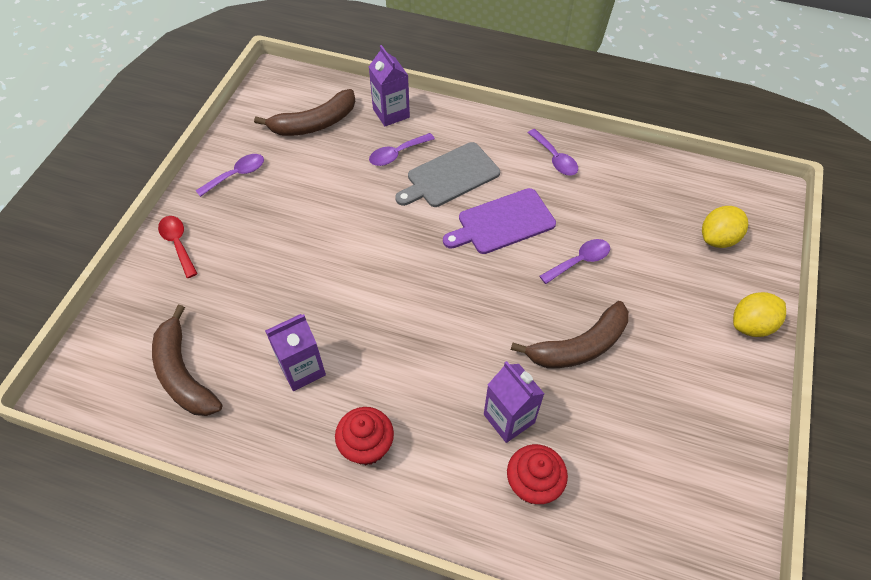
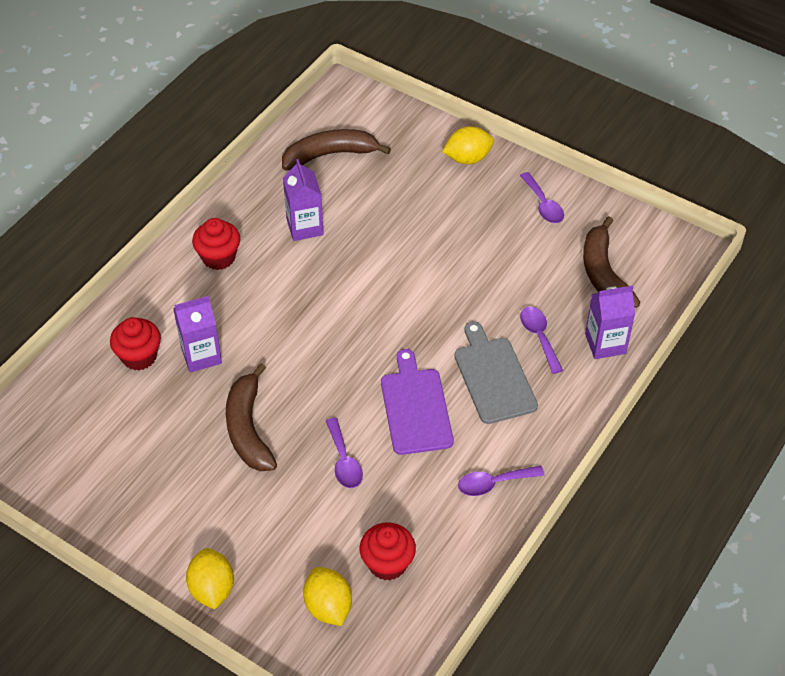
camera: 105 degrees right, 5 degrees down
(178, 243) = (467, 158): red spoon -> yellow lemon
(659, 209) = (387, 563): none -> red cupcake

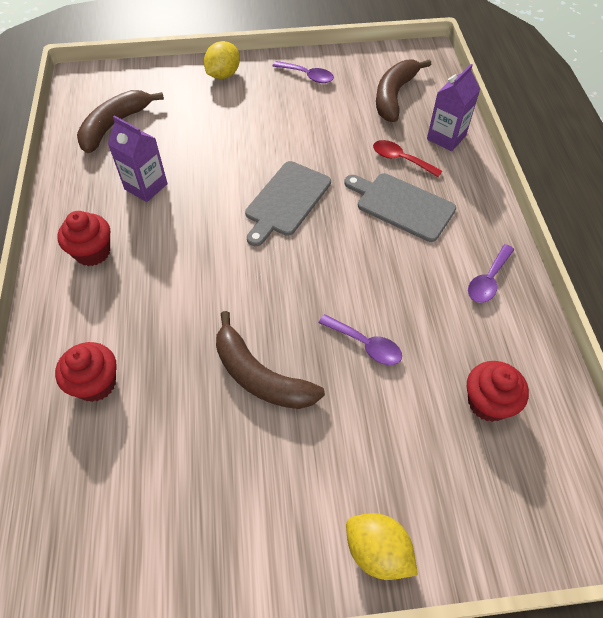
camera: 40 degrees left, 5 degrees up
(201, 355) = (155, 343): purple carton -> none
(328, 606) = (486, 480): yellow lemon -> none
(402, 310) = (286, 201): none -> grey cutting board
(415, 407) = (373, 264): purple cutting board -> none
(539, 337) = (400, 159): purple spoon -> red spoon
(604, 274) = (394, 95): brown banana -> brown banana turned 75 degrees clockwise

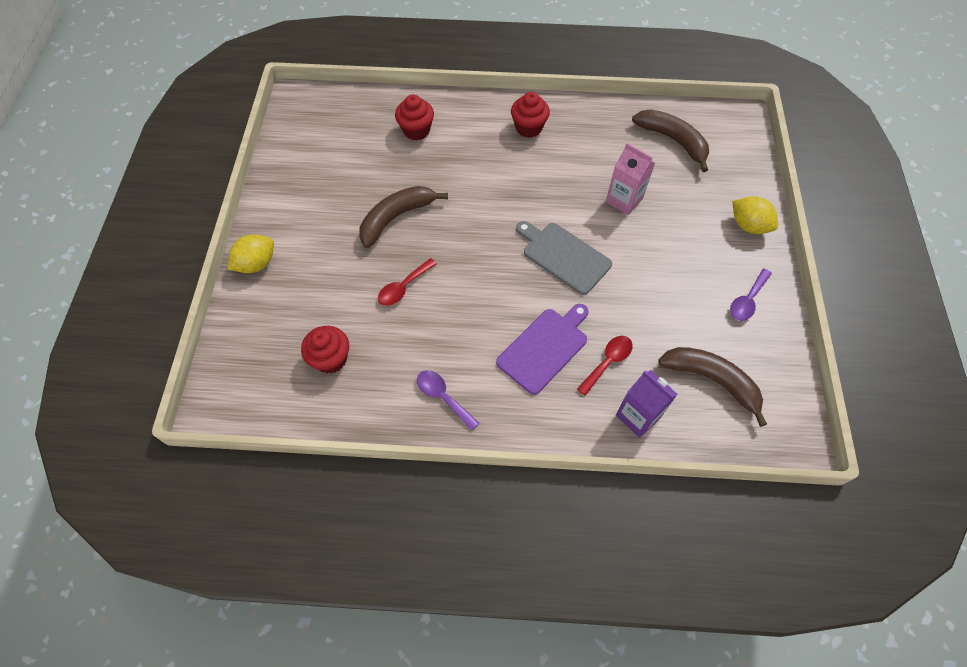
camera: 100 degrees right, 5 degrees up
(146, 186) = (594, 160): purple carton -> none
(203, 159) = (624, 200): none -> pink carton
(366, 345) = (403, 287): purple spoon -> red spoon
(401, 205) = (544, 348): grey cutting board -> purple cutting board

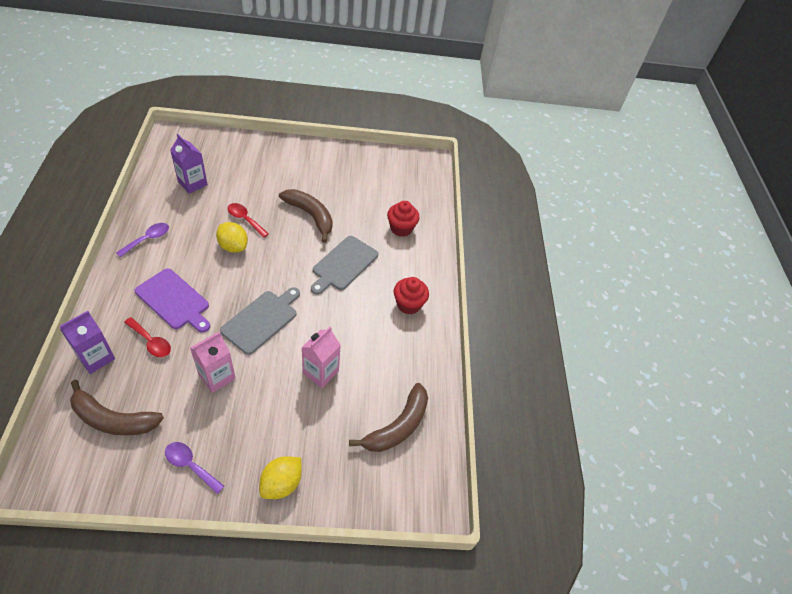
camera: 80 degrees right, 10 degrees down
(256, 264) = (276, 147): yellow lemon -> yellow lemon (233, 246)
(331, 359) = (192, 183): red cupcake -> purple carton
(476, 183) = (343, 264): none -> grey cutting board
(643, 290) = (217, 376): none -> pink carton
(712, 380) = (113, 419): brown banana -> brown banana turned 75 degrees clockwise

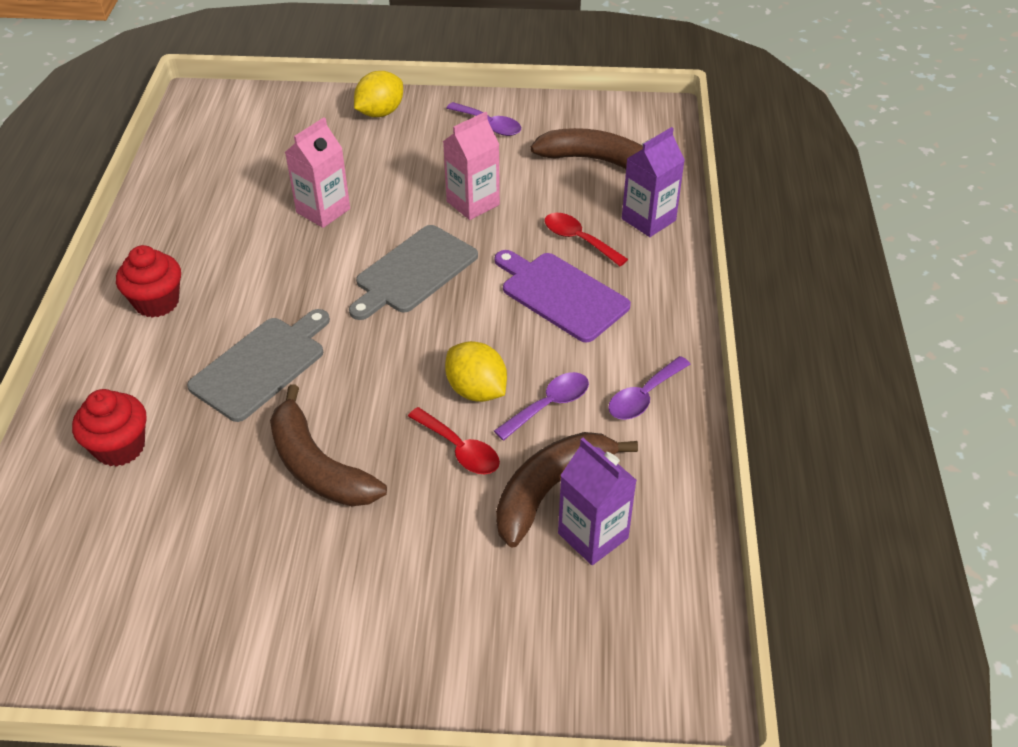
camera: 170 degrees left, 5 degrees down
(197, 237) = (549, 405): none -> purple spoon
(397, 426) = (225, 159): brown banana -> brown banana (551, 490)

